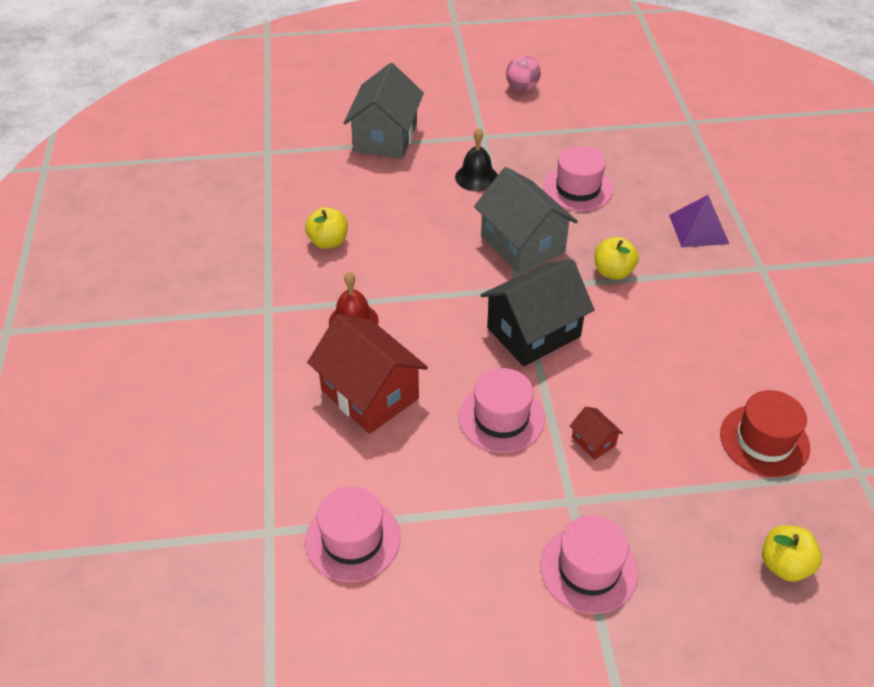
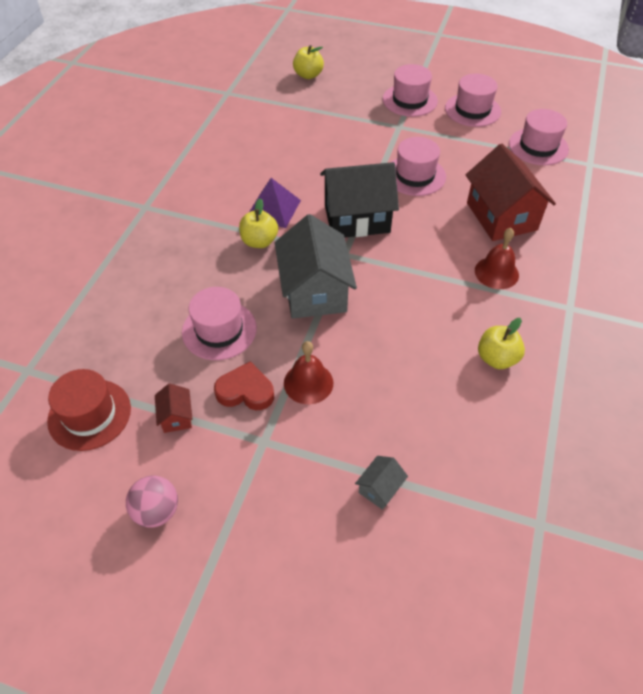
camera: 155 degrees left, 5 degrees up
(385, 137) = (380, 488): grey house -> grey house, size x0.43
(476, 177) = (308, 383): black bell -> red bell
(480, 586) = (472, 110): none -> pink hat
(520, 158) = (245, 391): none -> red heart
(593, 441) = (364, 147): red house -> red house (176, 417)
(698, 229) = (155, 252): purple pyramid -> purple pyramid (273, 209)
(764, 440) = (263, 118): red hat -> red hat (89, 414)

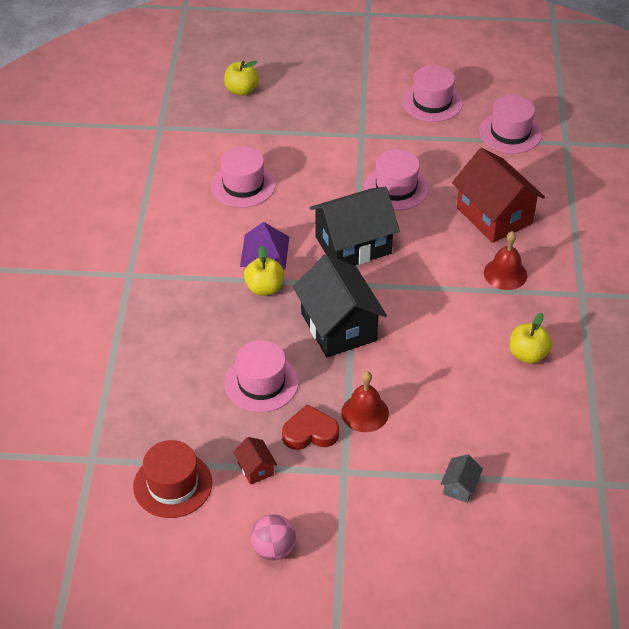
camera: 15 degrees left, 5 degrees down
(314, 291) = (338, 327): grey house -> black house
(410, 100) = (362, 102): pink hat -> pink hat (243, 185)

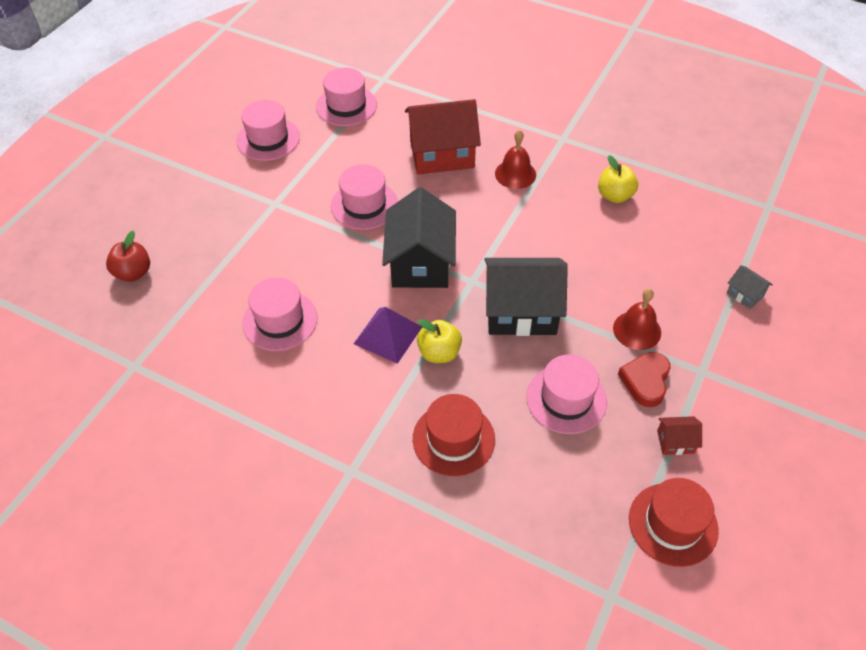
camera: 65 degrees left, 5 degrees up
(186, 323) = (453, 439): none -> red hat
(241, 90) = (133, 273): yellow apple -> red apple
(273, 549) = (779, 460): pink ball -> none

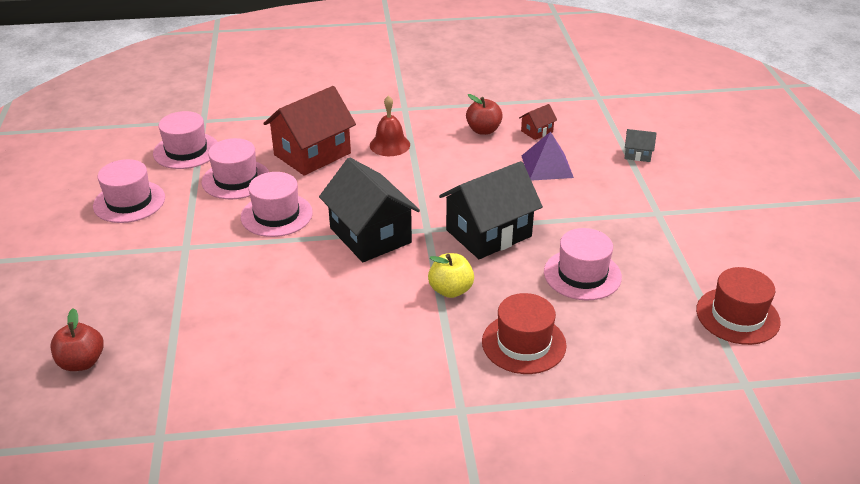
camera: 35 degrees left, 15 degrees down
(280, 320) = (280, 332): pink hat -> pink hat (236, 179)
(388, 335) = (393, 297): purple pyramid -> purple pyramid (547, 166)
(615, 196) = (483, 130): yellow apple -> red apple
(637, 330) = (587, 207): red bell -> none
(645, 381) = (626, 236): red heart -> none
(675, 442) = (686, 264): red house -> red house (537, 131)

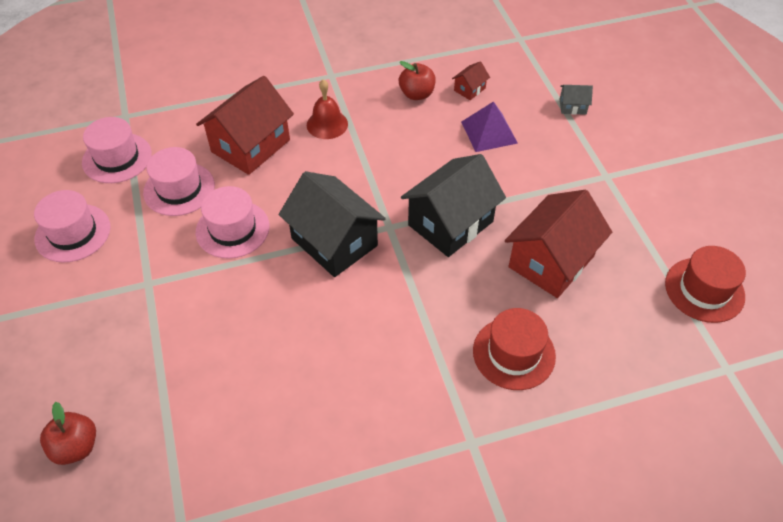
camera: 10 degrees left, 15 degrees up
(450, 290) = (429, 299): yellow apple -> none
(582, 274) = (551, 261): pink hat -> red house

